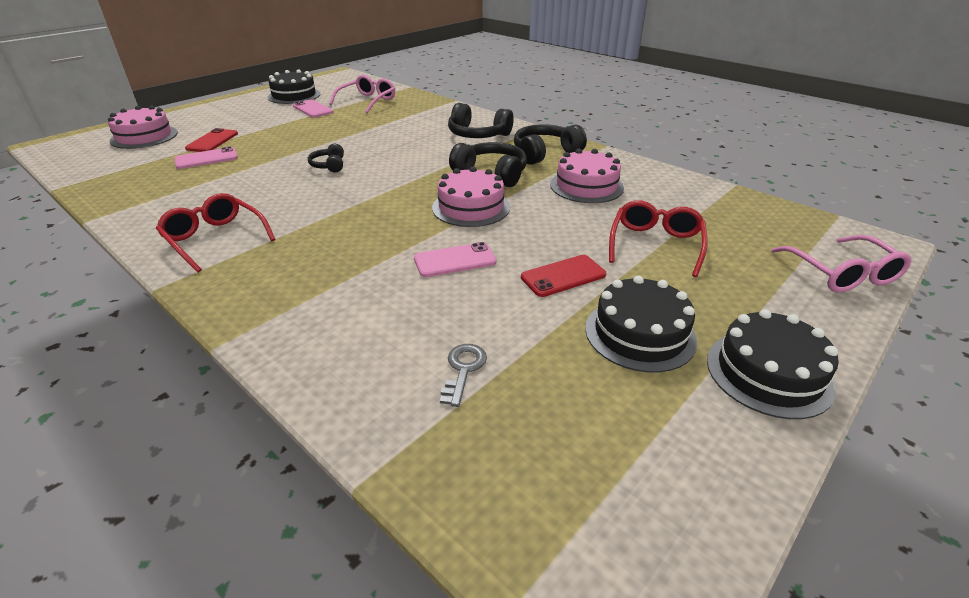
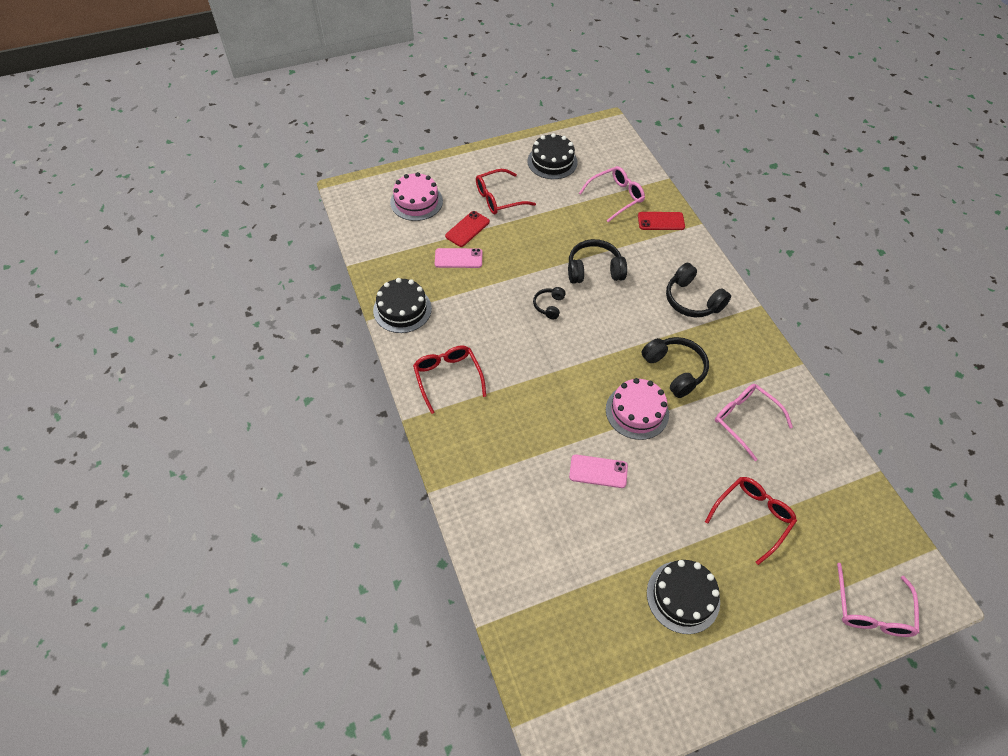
camera: 25 degrees right, 20 degrees up
(244, 120) = (498, 198): none -> red glasses
(313, 109) = (562, 197): pink phone -> none
(463, 370) = (561, 575): grey key -> none
(545, 153) = (737, 355): black headphones -> black headphones (594, 270)
(563, 276) = (664, 521): red phone -> red phone (661, 221)
(586, 186) = (745, 420): pink cake -> pink glasses
(768, 373) = (741, 664): black cake -> black cake (402, 309)

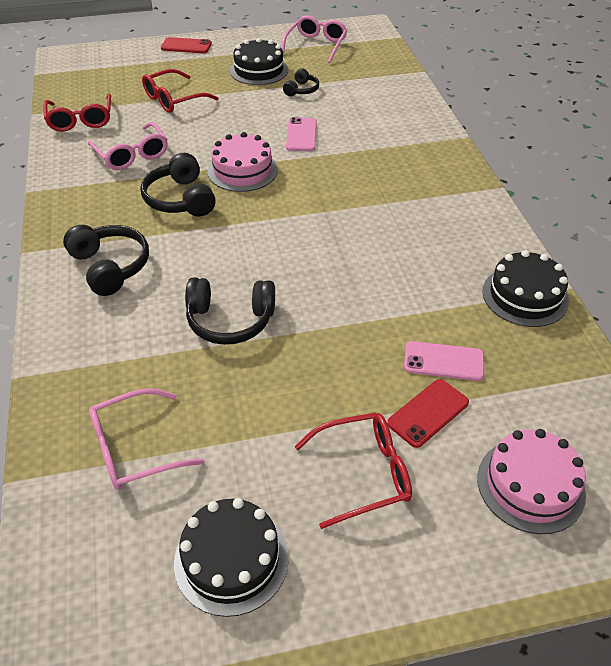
camera: 170 degrees left, 10 degrees down
(447, 377) = (455, 217): red glasses -> red glasses (80, 120)
(549, 306) = (312, 280): black headphones -> black headphones (301, 90)
(598, 471) = (301, 135): pink phone -> pink phone turned 75 degrees clockwise
(661, 221) = (80, 389): red phone -> red phone (186, 46)
(872, 610) = (118, 54): pink glasses -> pink glasses (316, 45)

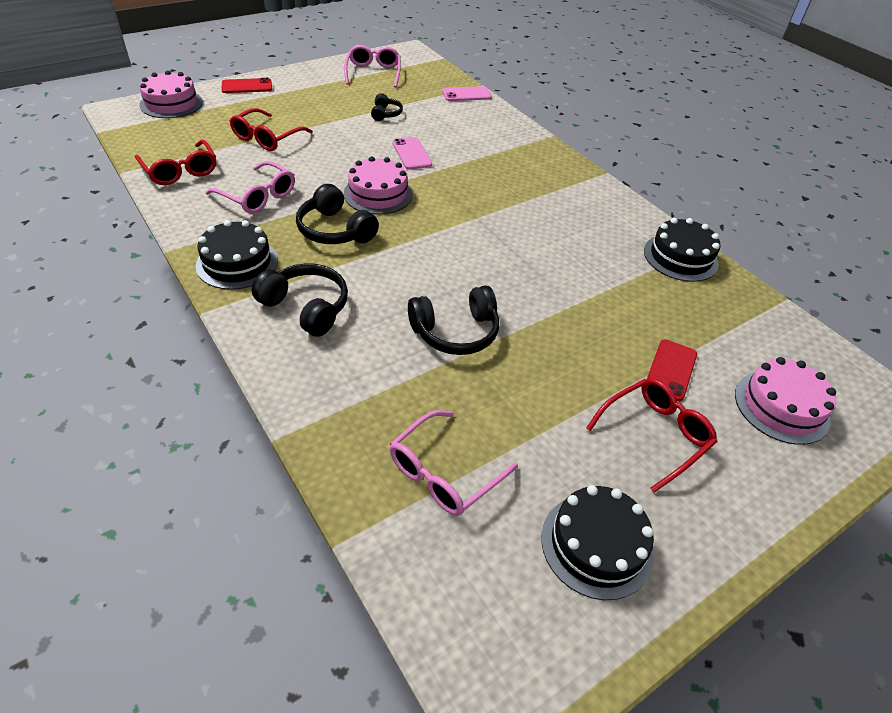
camera: 25 degrees left, 0 degrees up
(110, 55) = (171, 103): none -> pink cake
(259, 70) = (334, 101): black cake -> black cake (237, 263)
(443, 361) = (655, 324): pink phone -> pink phone (466, 94)

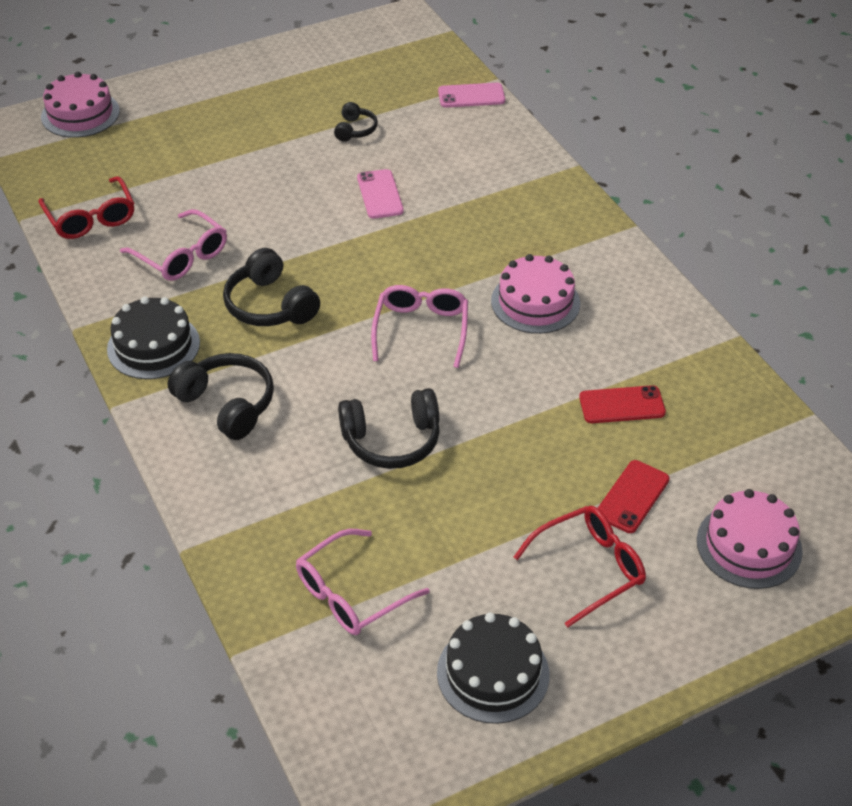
camera: 10 degrees right, 0 degrees up
(247, 86) = (177, 84): red phone -> red phone (622, 405)
(267, 138) = (197, 169): red glasses -> none
(373, 73) = (348, 59): pink glasses -> pink glasses (421, 329)
(378, 194) = (328, 255): pink cake -> pink cake (535, 302)
(680, 257) = (694, 353): black cake -> none

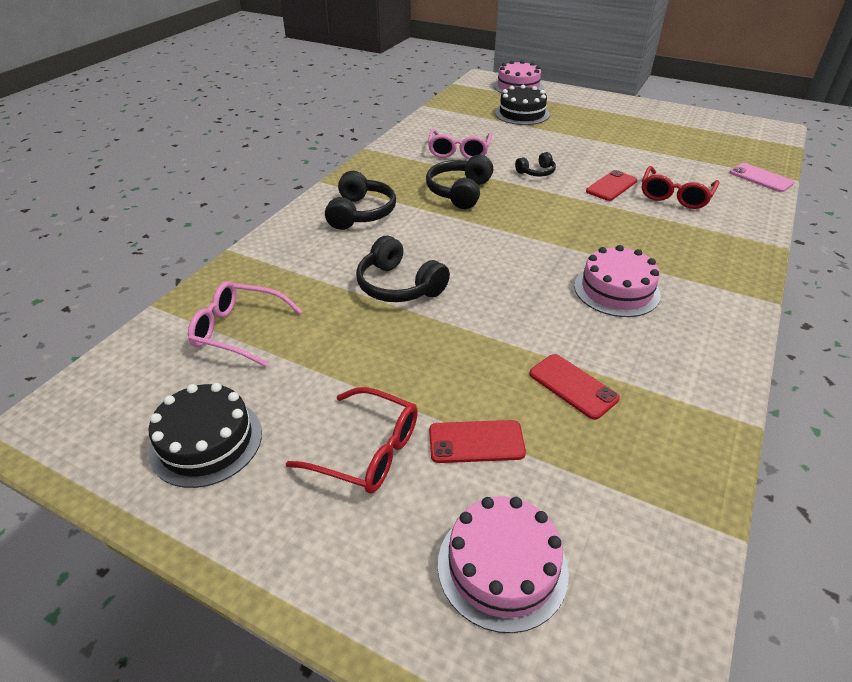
camera: 55 degrees right, 5 degrees down
(91, 218) = (449, 119): red glasses -> red glasses (675, 196)
(153, 346) = (379, 172): black cake -> black cake (522, 113)
(355, 130) = (650, 155): black headphones -> black headphones (536, 172)
(380, 194) = (611, 186): pink phone -> red phone
(421, 329) = (517, 253): pink glasses -> none

